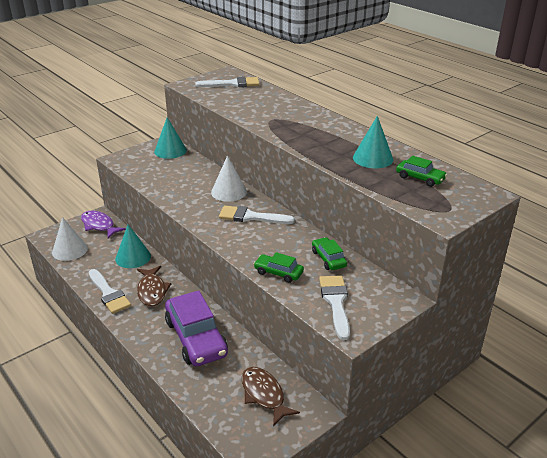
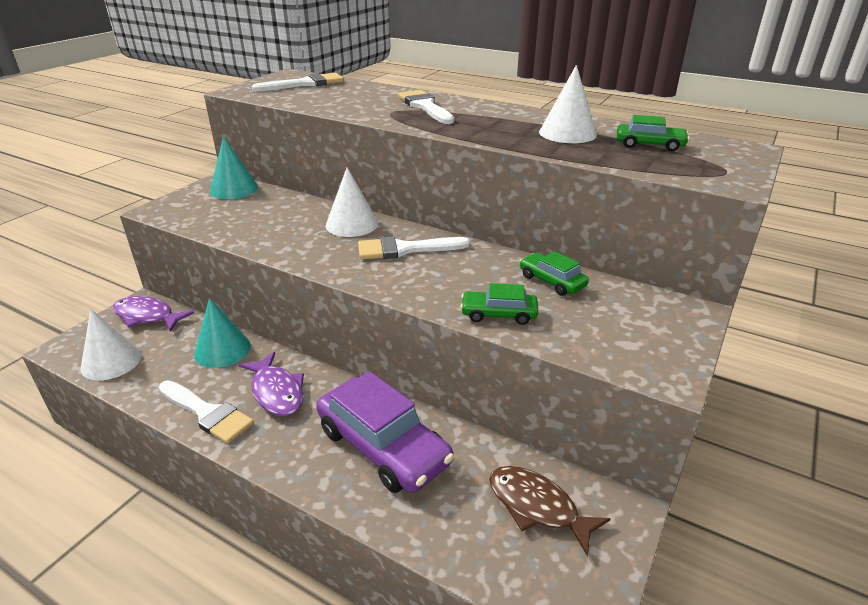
camera: 20 degrees left, 0 degrees up
(152, 291) = (277, 392): brown fish -> purple fish
(335, 302) = (610, 336): white brush -> white brush (425, 106)
(373, 158) = (567, 133): turquoise cone -> white cone

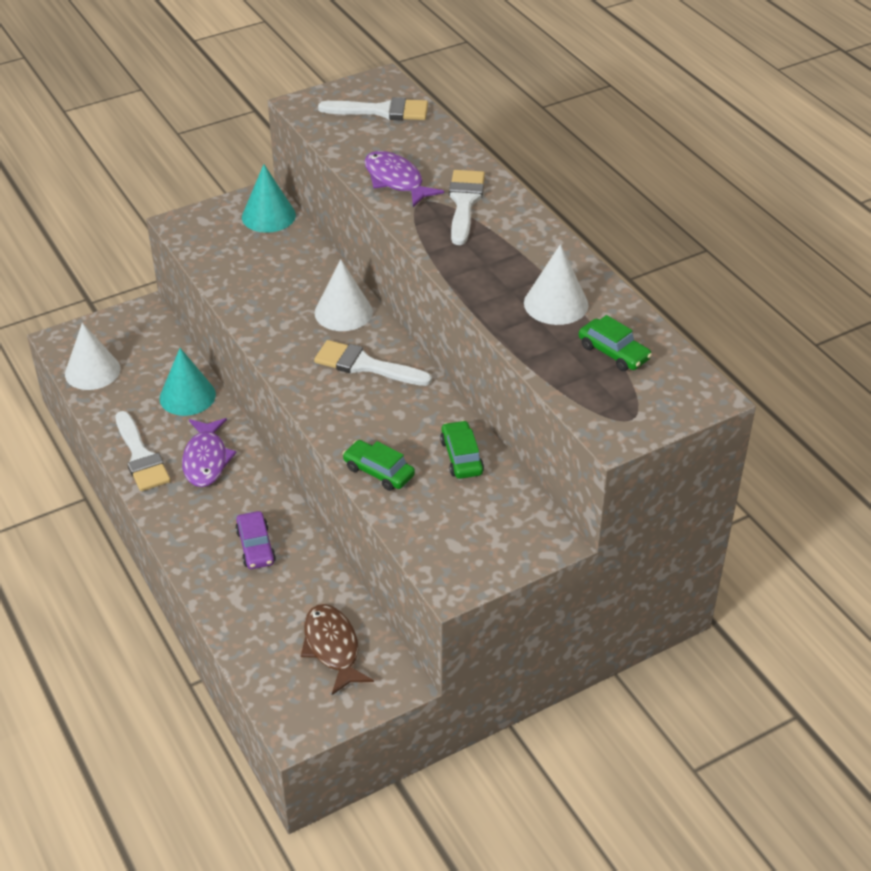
camera: 30 degrees right, 10 degrees up
(147, 316) = (144, 330): purple fish -> purple fish (396, 180)
(383, 446) = (255, 547): purple car -> purple car, size x0.50

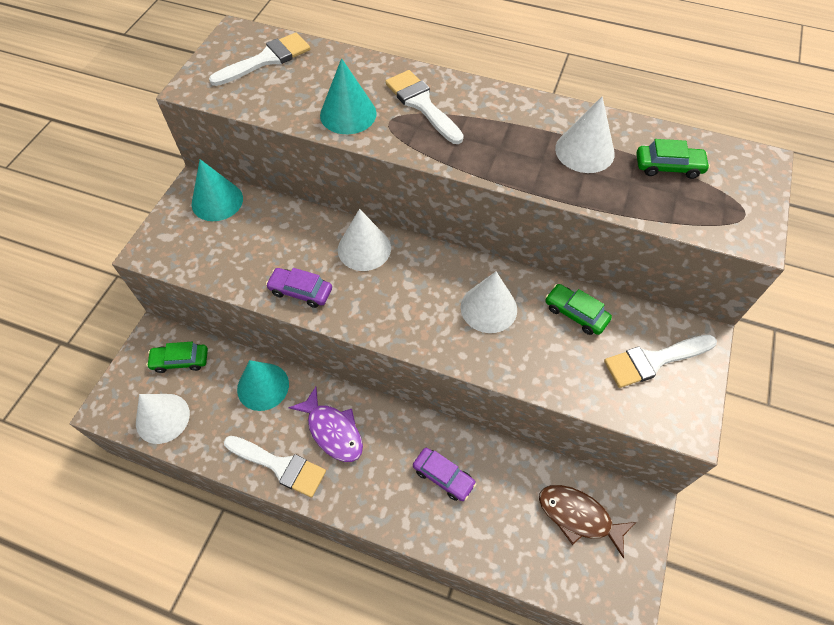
camera: 40 degrees left, 15 degrees up
(259, 313) = (301, 291): none -> purple car
(365, 365) = (429, 283): white brush -> white brush (653, 360)
(379, 471) = (538, 368): green car -> green car (180, 360)
(392, 410) = (488, 308): none -> white cone
(396, 180) = (348, 114): purple fish -> turquoise cone

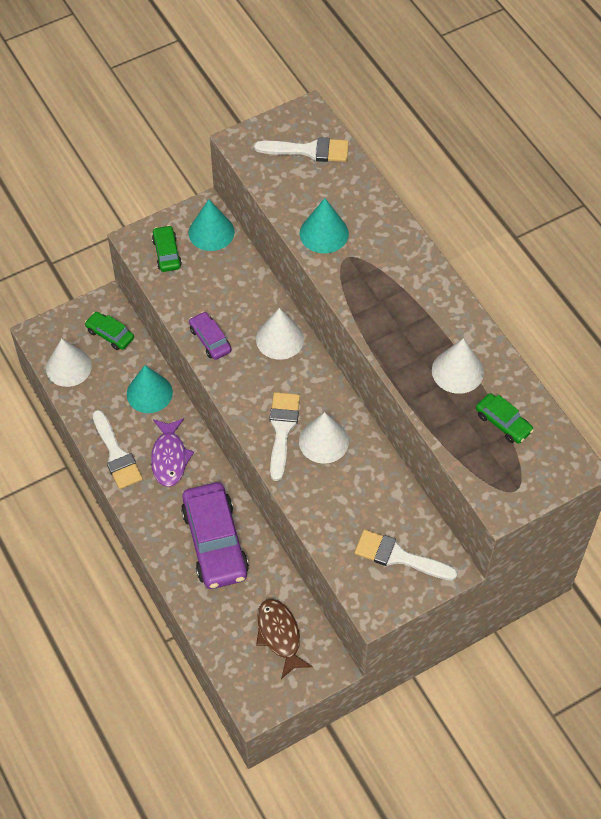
camera: 40 degrees right, 0 degrees up
(422, 104) = (382, 259): white brush -> white brush (282, 430)
(443, 476) = (215, 542): purple car -> purple car, size x2.01
(575, 313) = (380, 488): green car -> green car (167, 253)

